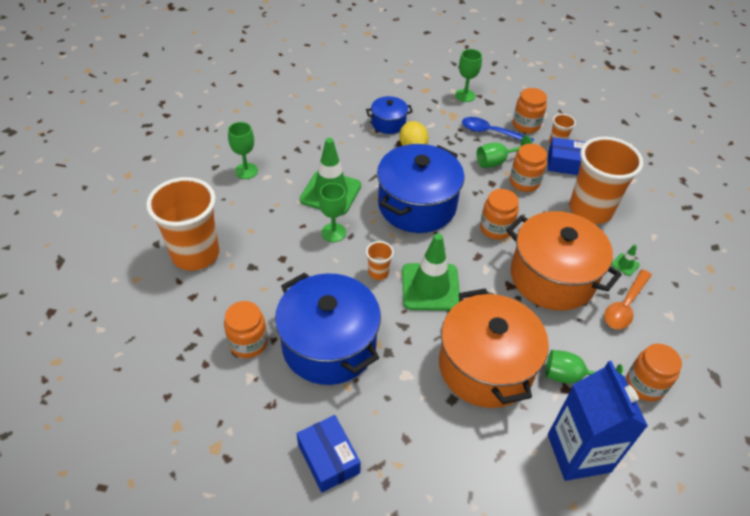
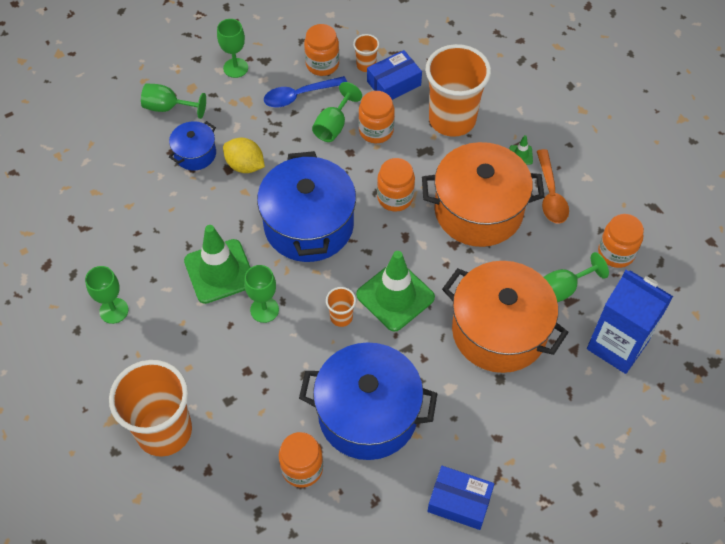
camera: 40 degrees left, 10 degrees up
(399, 91) = (168, 107): none -> green goblet

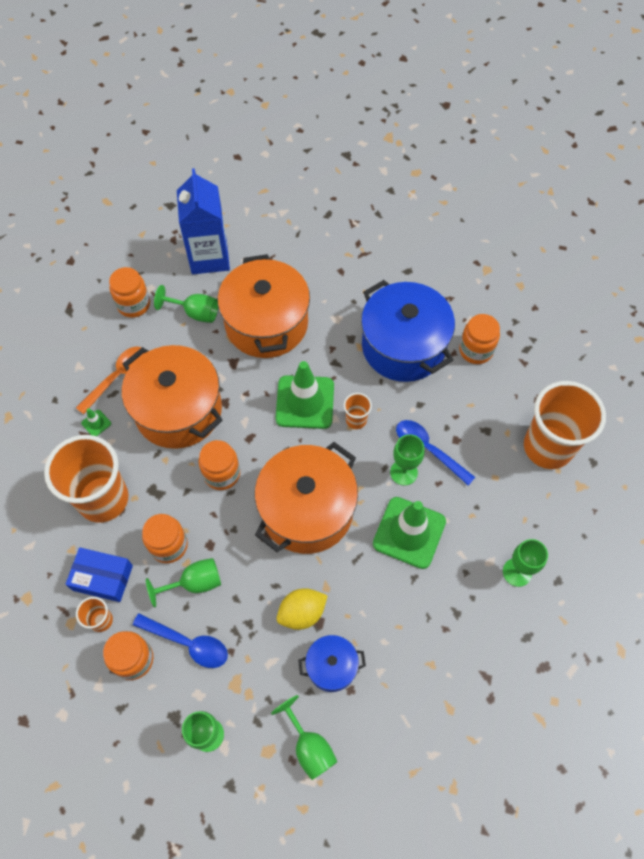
camera: 135 degrees left, 5 degrees up
(245, 165) = (302, 613): yellow lemon -> yellow lemon turned 75 degrees clockwise
(261, 343) = (428, 450): none -> blue spoon
(309, 225) = (307, 510): blue pot -> orange pot
(459, 501) = (400, 259): blue box -> none

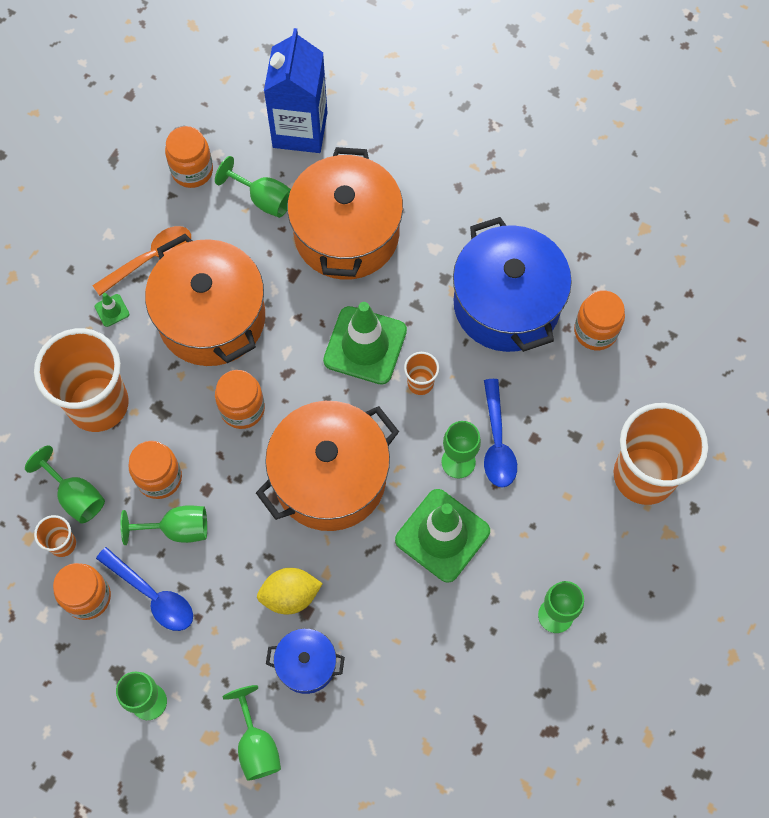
camera: 15 degrees right, 5 degrees up
(102, 578) = (75, 496): blue box -> green goblet
(428, 450) = (497, 442): blue spoon -> blue spoon turned 150 degrees counterclockwise

